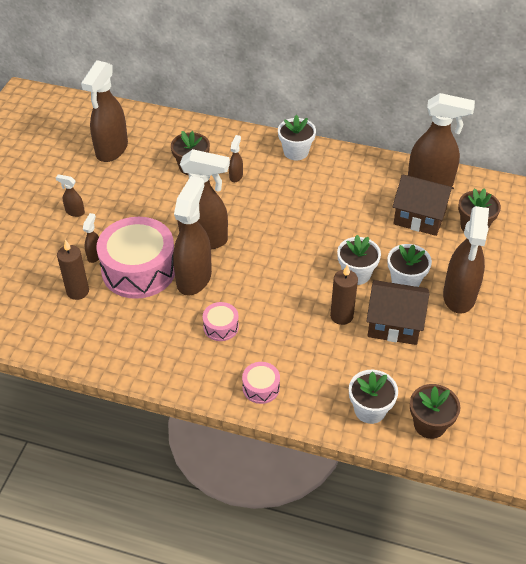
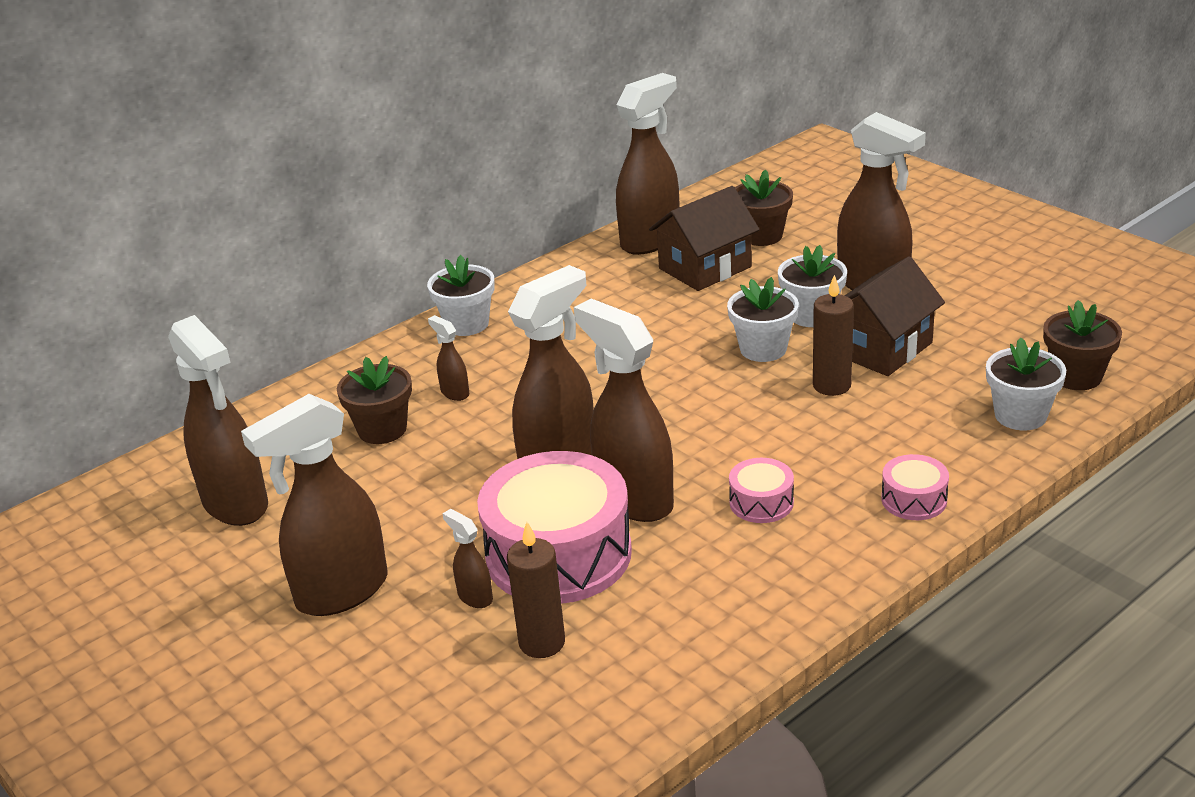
camera: 55 degrees left, 15 degrees down
(74, 212) = (341, 592): brown spray bottle -> brown spray bottle, size x2.29

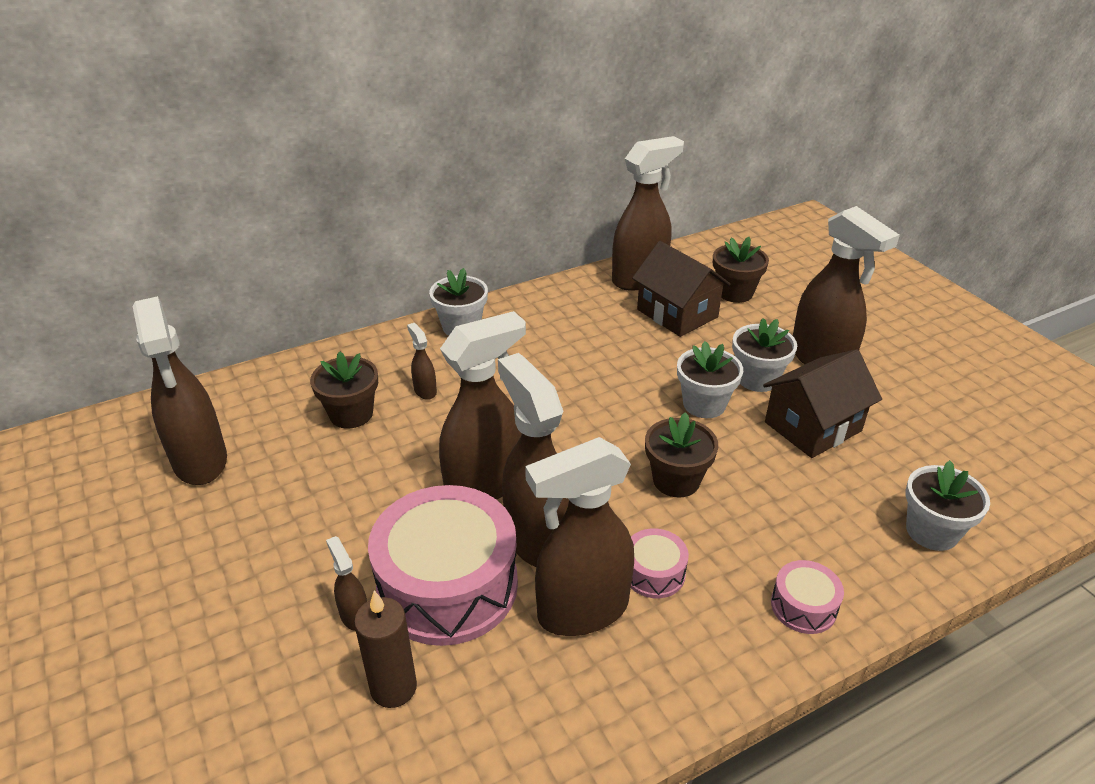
camera: 10 degrees right, 5 degrees up
(341, 592) = (242, 579): brown spray bottle -> brown spray bottle (581, 611)
(705, 268) = (677, 313): brown house -> brown house turned 75 degrees clockwise
(831, 385) = (756, 456): brown candle -> none
(1076, 376) = (996, 499): brown flower pot -> brown flower pot (676, 480)

